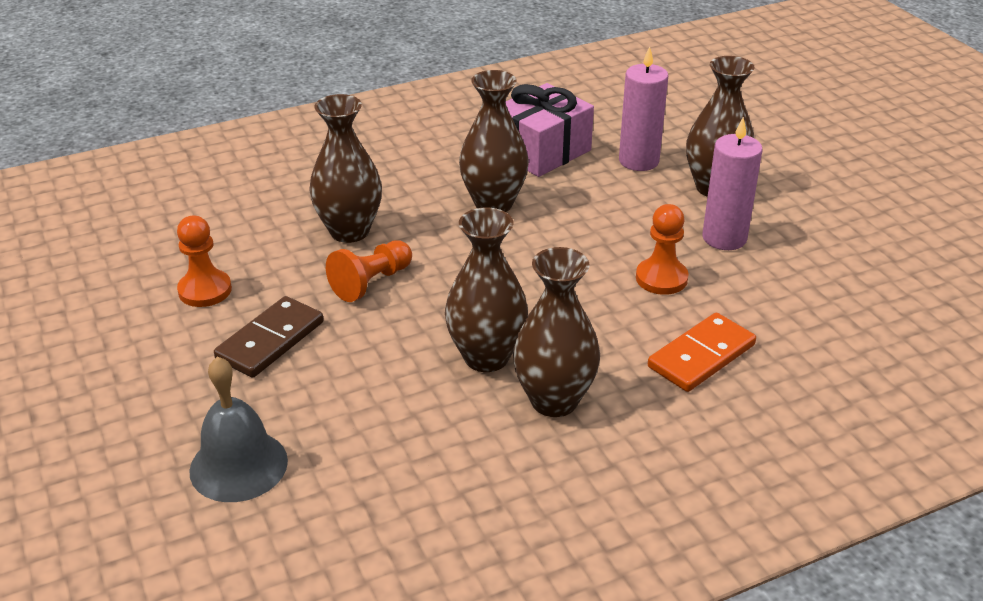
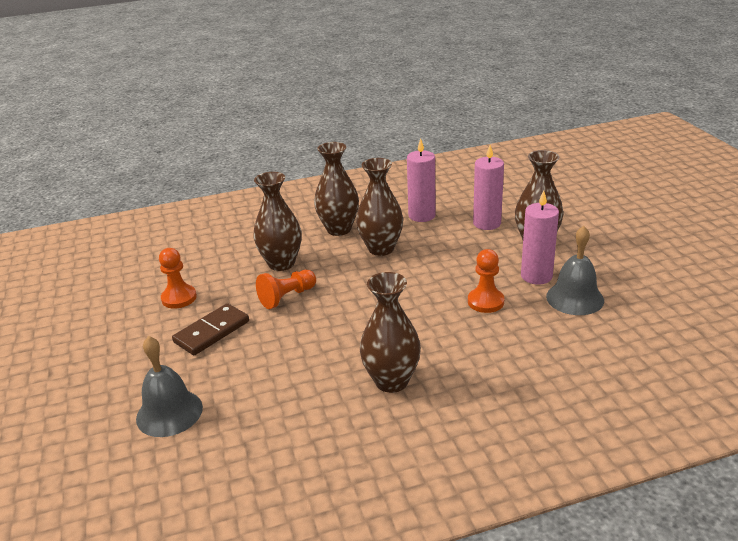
camera: 10 degrees right, 5 degrees down
(486, 357) = (352, 349): brown vase -> brown vase (339, 229)
(542, 151) = (421, 215): pink gift -> pink candle
(701, 356) = (502, 356): orange domino -> none
(783, 268) = (575, 298): none -> grey bell

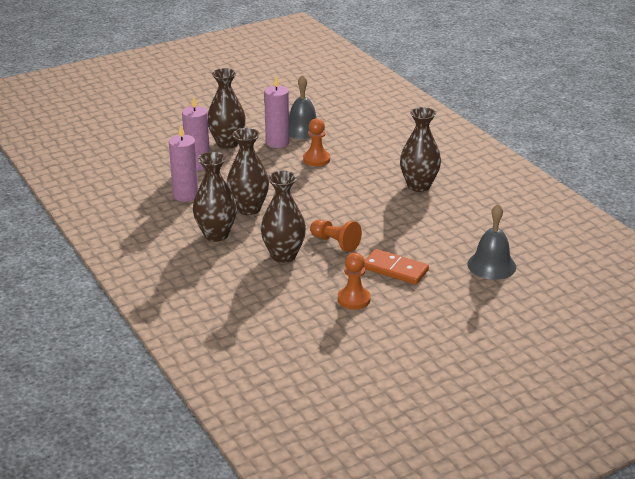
camera: 105 degrees left, 0 degrees up
(212, 332) = (395, 269): brown domino -> orange domino

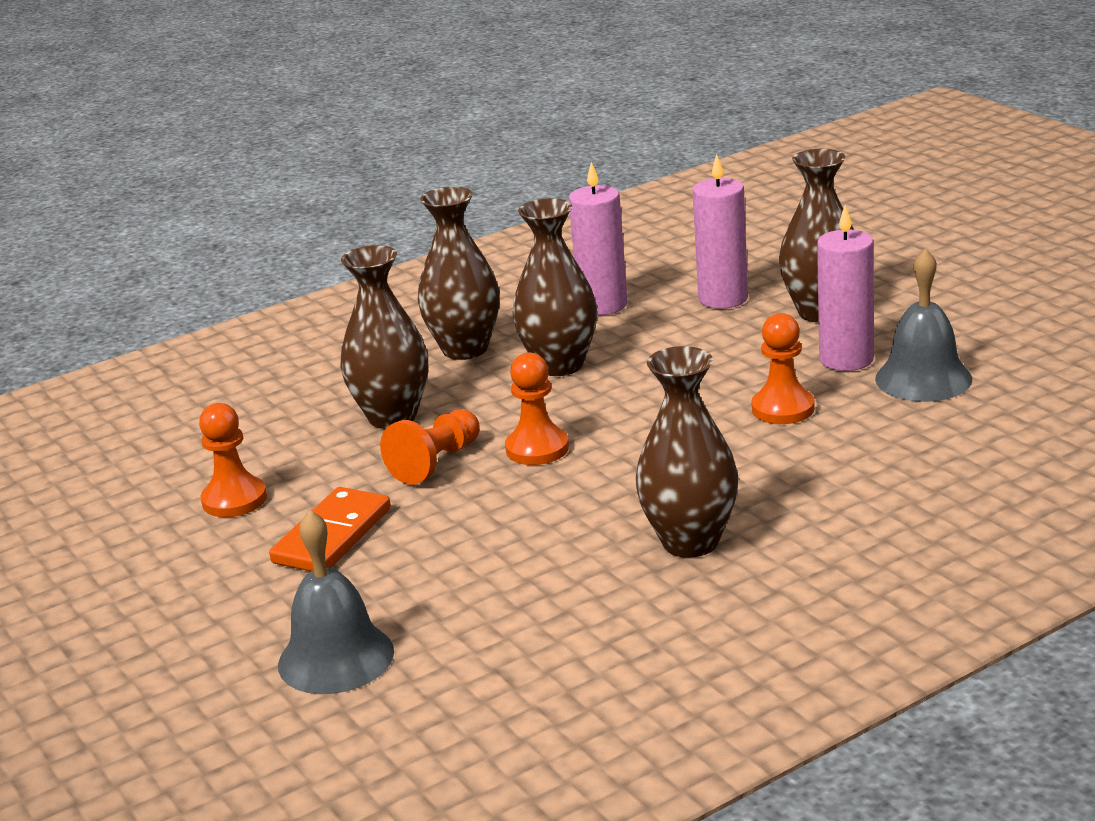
camera: 90 degrees right, 5 degrees down
(331, 217) = (537, 449): none -> orange pawn

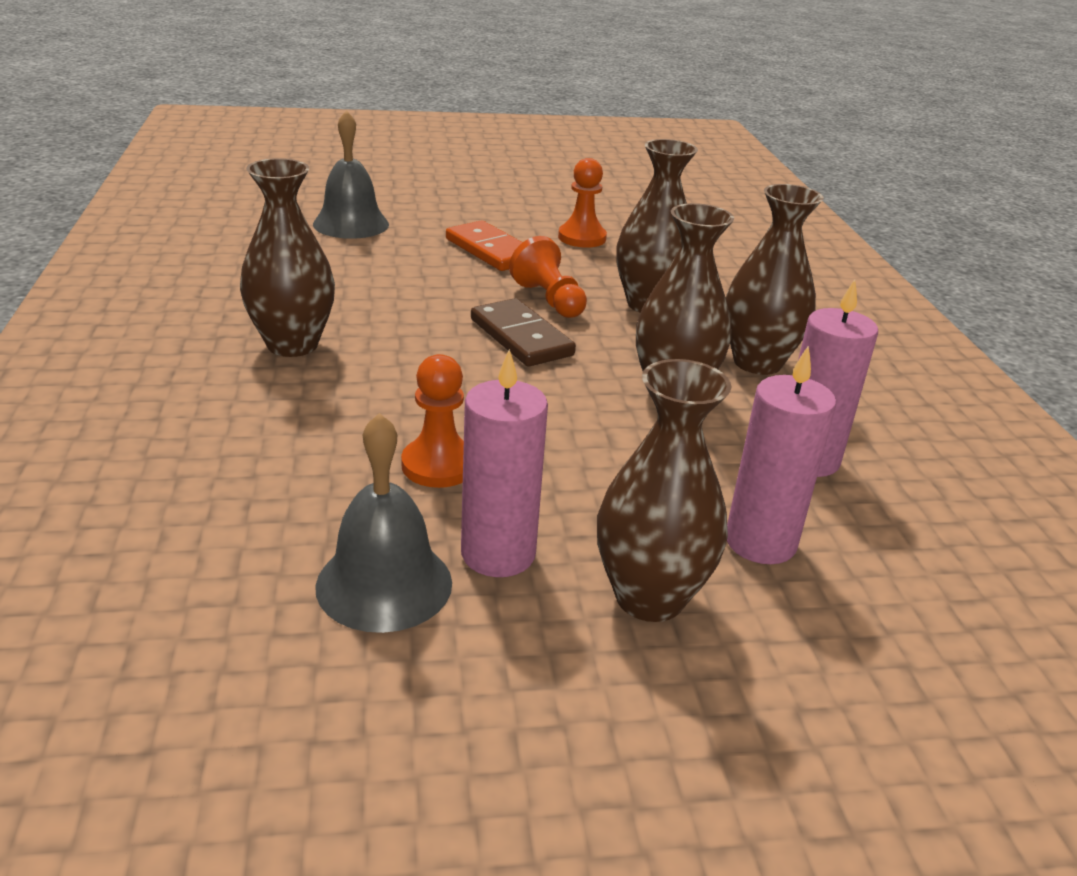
camera: 110 degrees right, 5 degrees up
(537, 449) = (521, 337): orange pawn -> brown domino

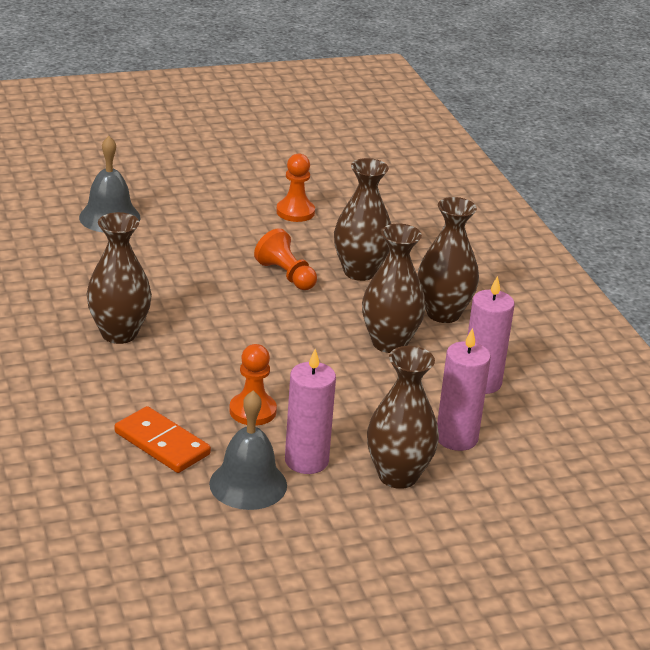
camera: 10 degrees left, 0 degrees up
(491, 250) = (229, 233): orange domino -> orange domino (162, 443)
(521, 337) = (275, 310): brown domino -> none

